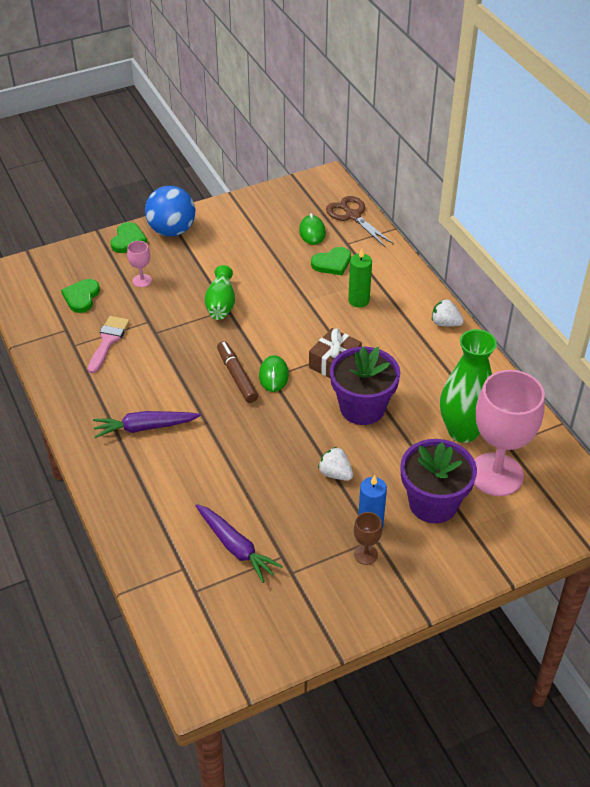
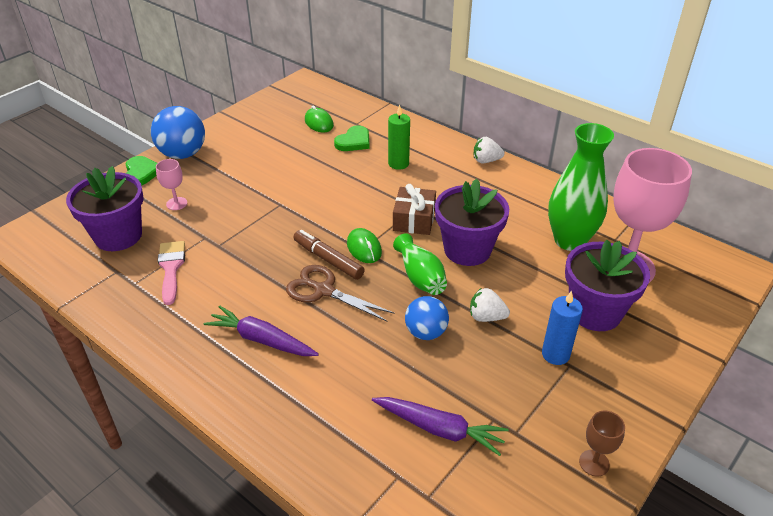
camera: 25 degrees left, 5 degrees down
(81, 297) = (118, 236): green heart -> purple flower pot
(145, 427) = (261, 340): purple carrot -> purple carrot turned 60 degrees clockwise
(221, 304) = (271, 202): green vase -> green vase (420, 277)
(276, 468) = (426, 332): none -> blue ball
(353, 216) = (346, 102): brown scissors -> brown scissors (324, 290)
(365, 554) = (572, 384): brown goblet -> brown goblet (594, 463)

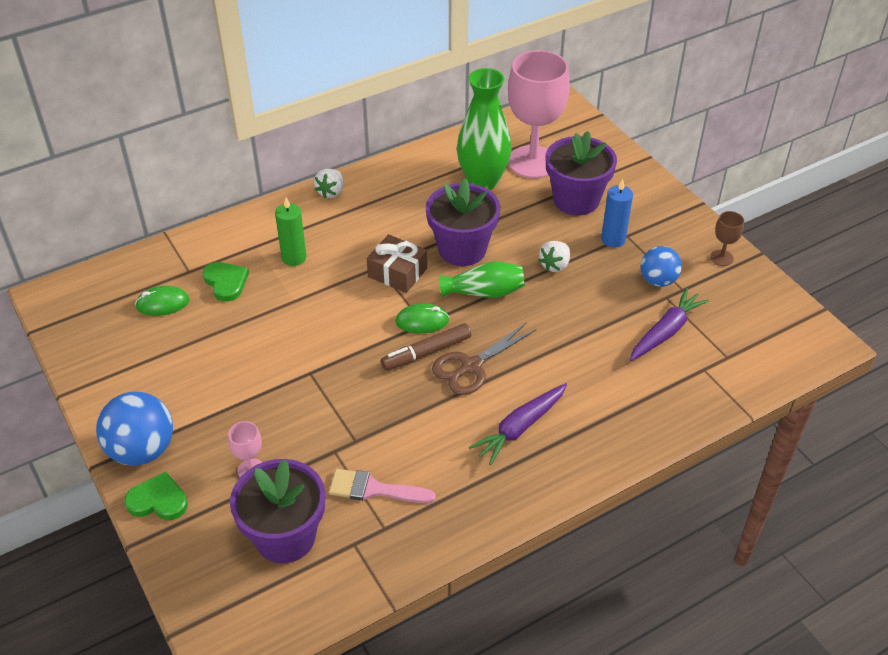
camera: 70 degrees left, 5 degrees up
(426, 332) = (557, 309): blue ball -> blue ball (658, 280)

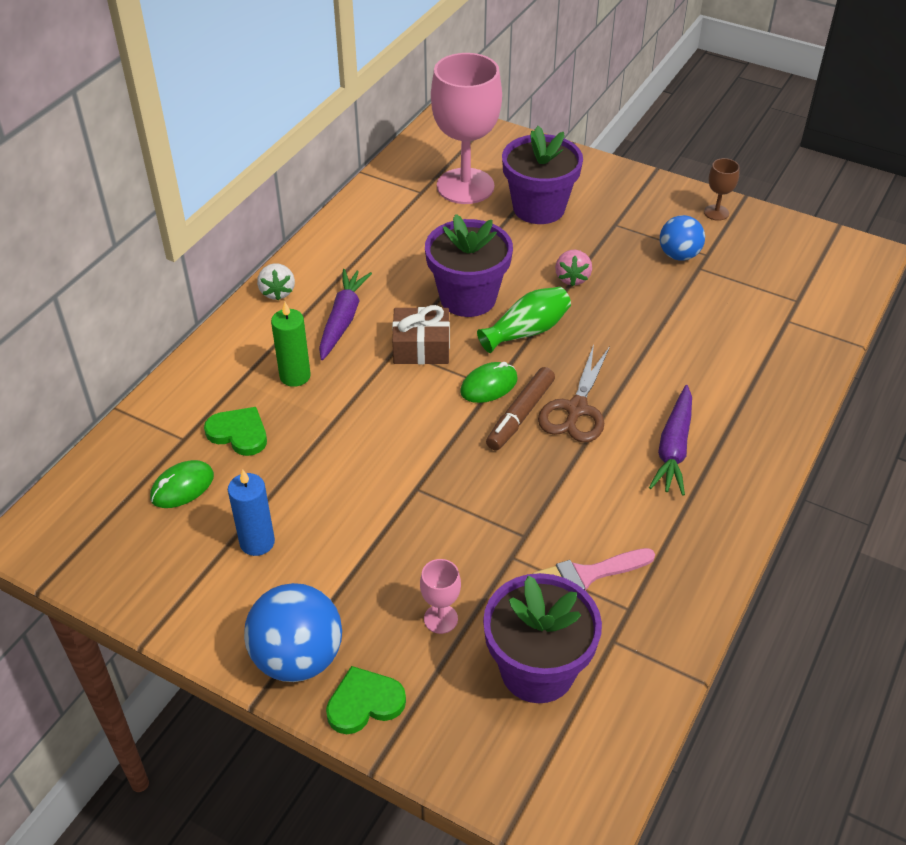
camera: 30 degrees left, 0 degrees up
(482, 181) = (431, 223): green vase -> none
(555, 265) = (572, 278): white strawberry -> pink strawberry
(613, 239) = (605, 232): blue candle -> blue candle (257, 542)
(666, 331) = (726, 299): purple carrot -> purple carrot (343, 319)

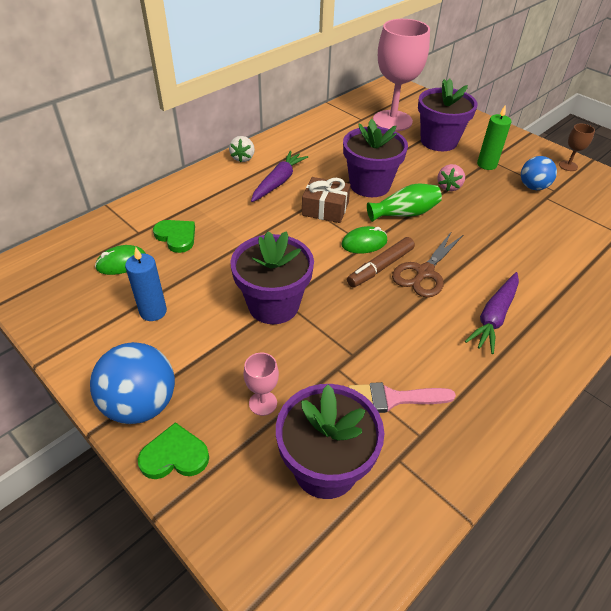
camera: 15 degrees right, 0 degrees up
(295, 376) = (231, 209): green candle -> green candle (486, 164)
(405, 496) = (273, 305): none -> purple flower pot

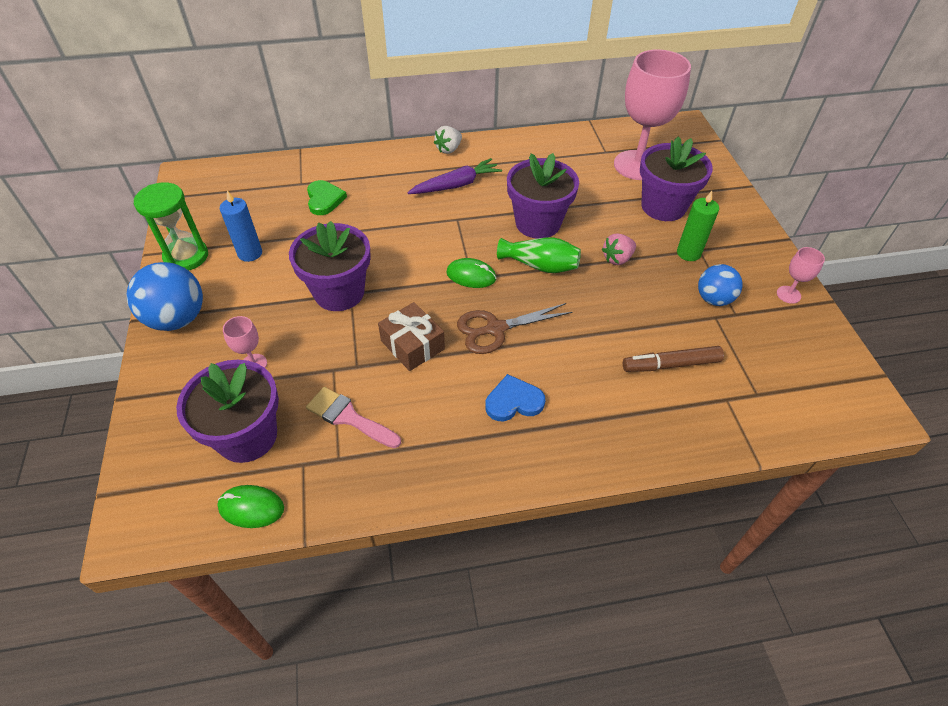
camera: 35 degrees right, 5 degrees up
(88, 344) = (186, 256): none -> green hourglass
(121, 263) = (266, 203): green mouse -> green mouse (251, 508)
(174, 455) = (163, 366): green heart -> none
(325, 209) = (471, 228): brown gift -> brown gift (412, 345)
(380, 267) = (461, 305): brown marker -> brown marker (670, 365)
(494, 317) = (513, 401): purple carrot -> blue heart
(568, 166) = (788, 294): brown goblet -> pink goblet

